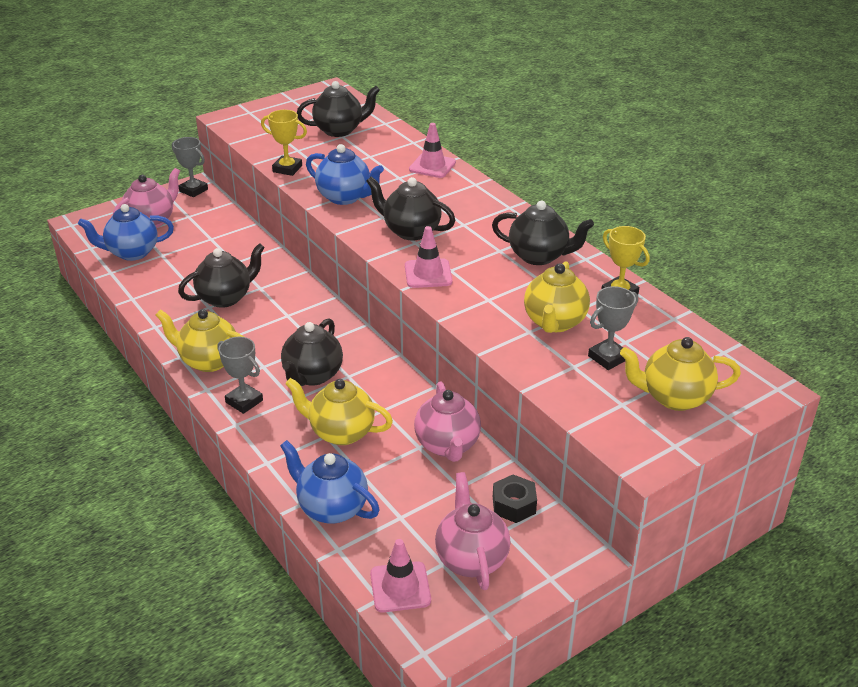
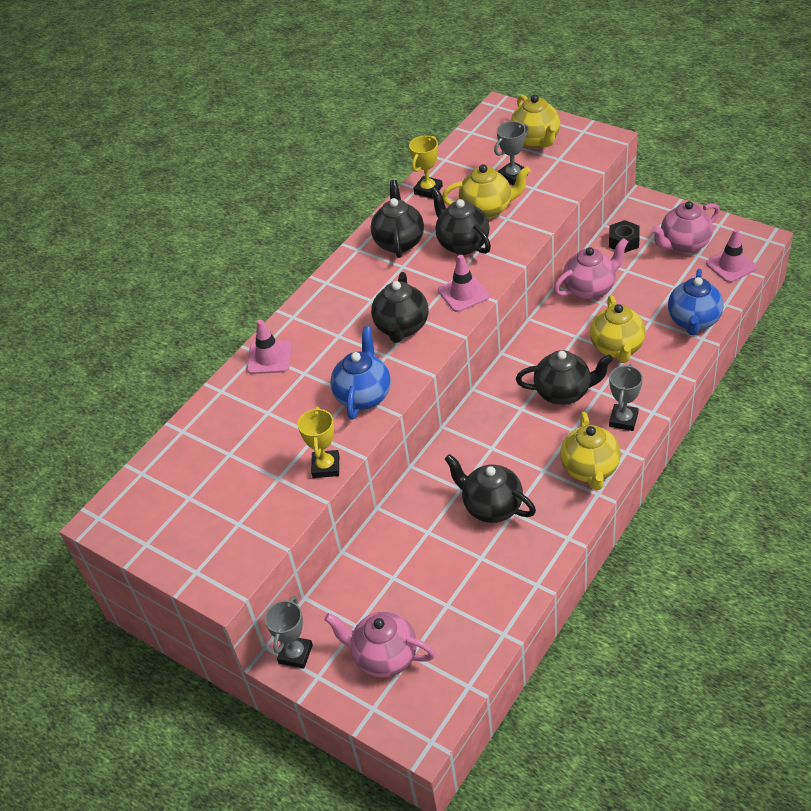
camera: 105 degrees left, 10 degrees up
(132, 253) = (457, 636): blue teapot -> none
(339, 130) = (215, 462): black teapot -> black teapot (462, 244)
(608, 358) = (512, 176): grey trophy -> grey trophy turned 75 degrees counterclockwise

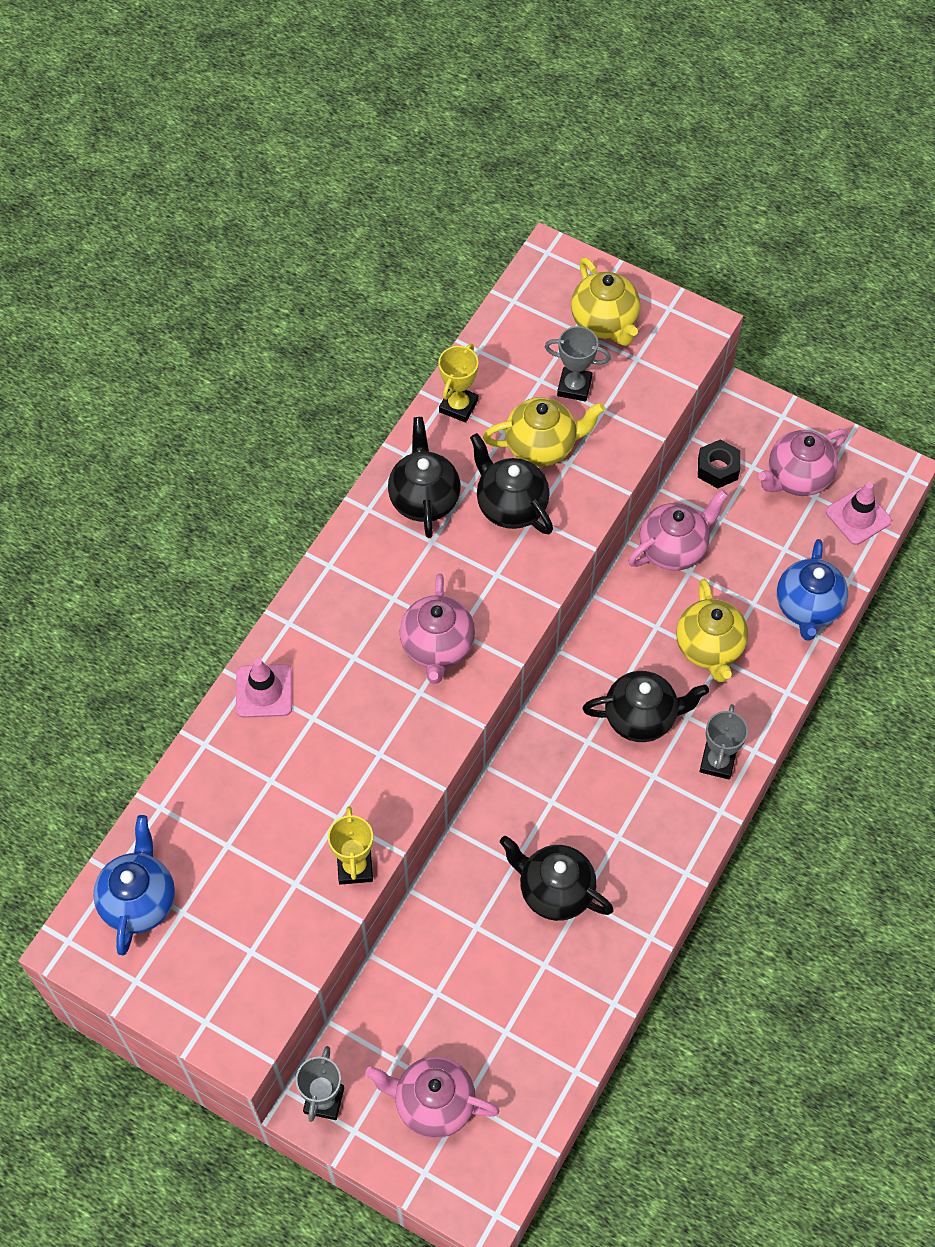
camera: 10 degrees left, 15 degrees up
(363, 396) = (395, 757): blue teapot -> blue teapot (139, 901)
(402, 328) = (437, 647): black teapot -> pink teapot
(463, 293) = (516, 592): pink traffic cone -> none
(512, 176) = (574, 387): grey trophy -> grey trophy turned 60 degrees clockwise
(590, 470) = (676, 837): yellow teapot -> none

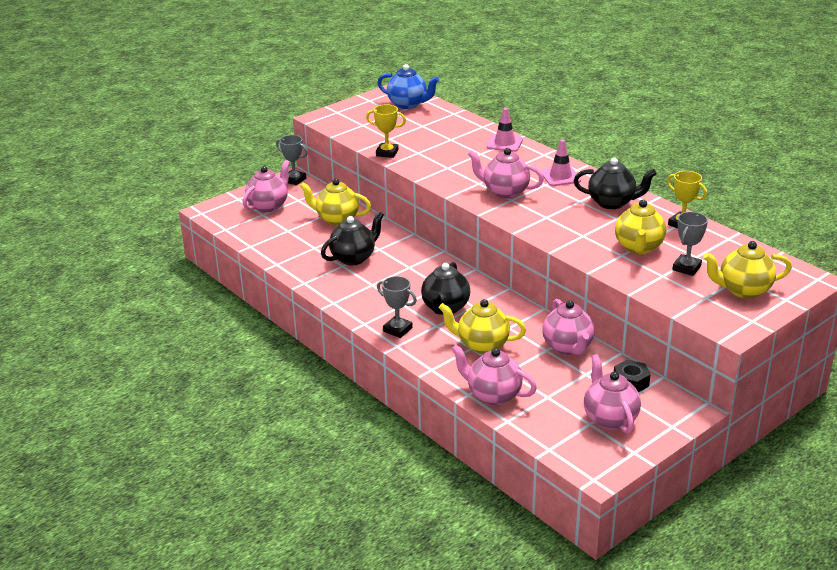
camera: 110 degrees right, 30 degrees down
(443, 965) = (337, 219): none -> yellow teapot
(510, 506) = (595, 229): black teapot -> none
(807, 608) = (493, 395): blue teapot -> pink teapot
(858, 516) = (562, 441): pink traffic cone -> pink traffic cone (560, 177)

